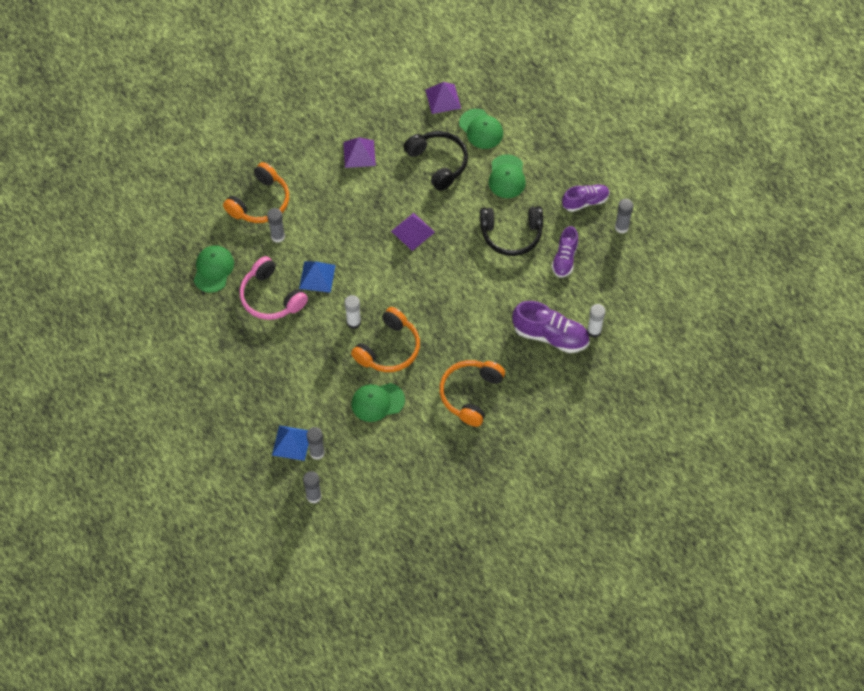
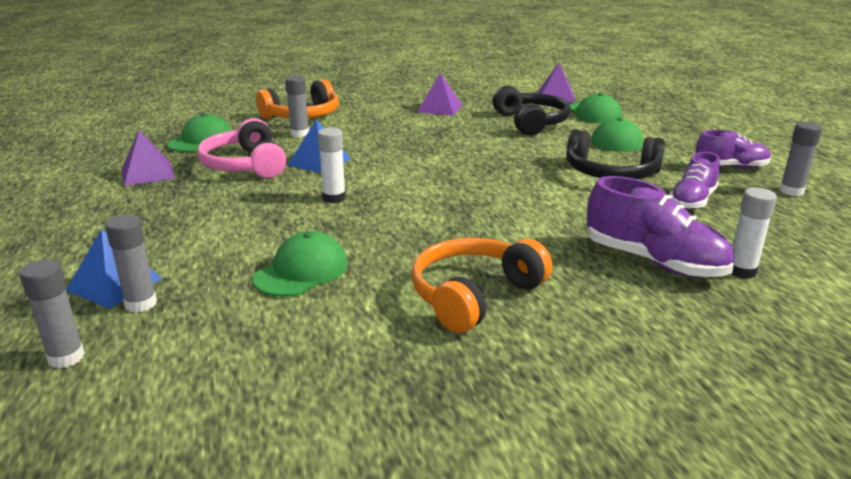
camera: 20 degrees right, 35 degrees down
(377, 402) = (301, 271): green cap -> green cap turned 120 degrees clockwise
(389, 349) = (366, 227): orange headphones -> none
(412, 231) = (471, 153): purple pyramid -> purple pyramid (147, 173)

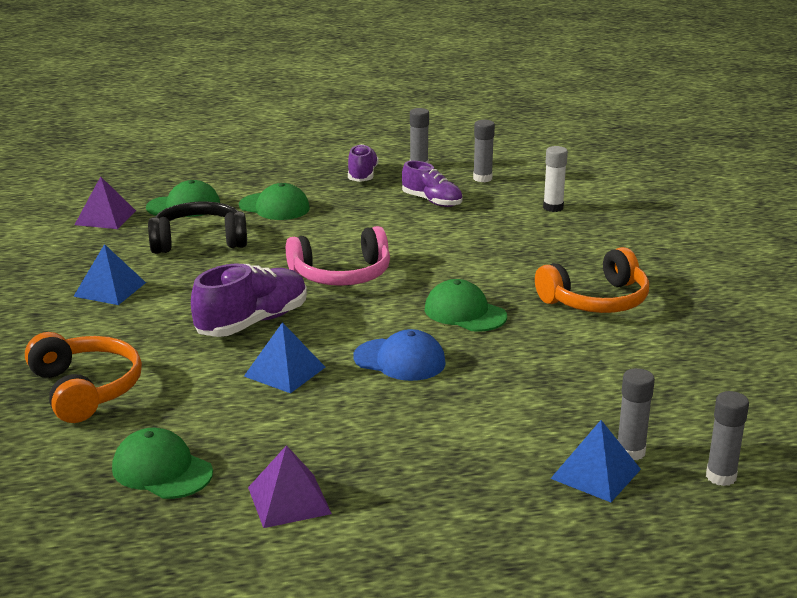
camera: 85 degrees left, 0 degrees up
(245, 165) = (280, 423): pink headphones -> pink headphones (342, 275)
(299, 134) = (170, 389): grey glue stick -> grey glue stick (482, 178)
(301, 271) = (563, 373): green cap -> green cap (465, 313)
(334, 198) = (400, 360): white glue stick -> blue cap
(439, 108) = (110, 289): purple pyramid -> blue pyramid
(474, 295) = (596, 300): orange headphones -> orange headphones turned 75 degrees counterclockwise
(610, 173) = (364, 222): black headphones -> none
(653, 261) = (540, 232): purple shoe -> purple shoe (252, 322)

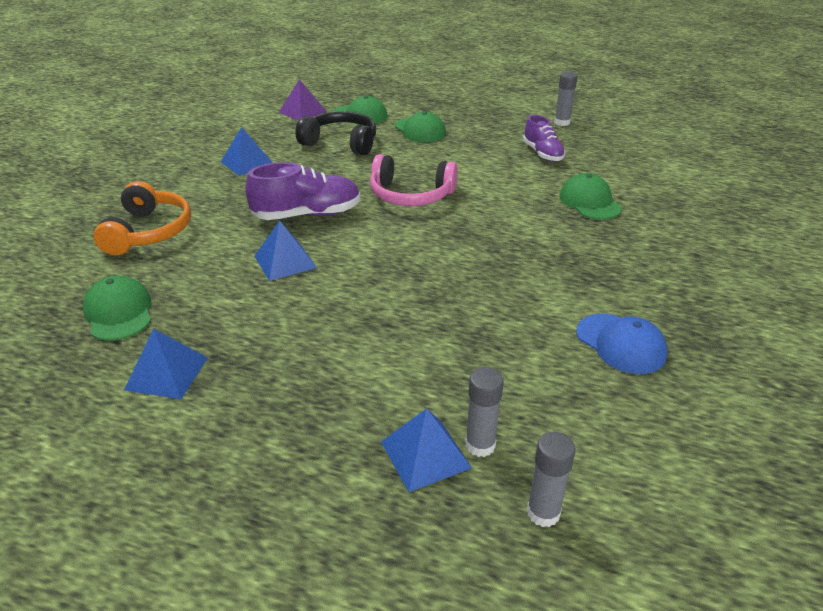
camera: 30 degrees right, 10 degrees up
(289, 500) = (166, 373): purple pyramid -> blue pyramid
(362, 175) = (510, 121): purple shoe -> none
(400, 360) = (377, 280): blue cap -> blue cap (621, 344)
(465, 313) = (471, 255): green cap -> green cap (589, 202)
(482, 178) = (604, 144): grey glue stick -> none
(553, 208) = (641, 183): white glue stick -> none
(596, 300) = (598, 279): orange headphones -> none

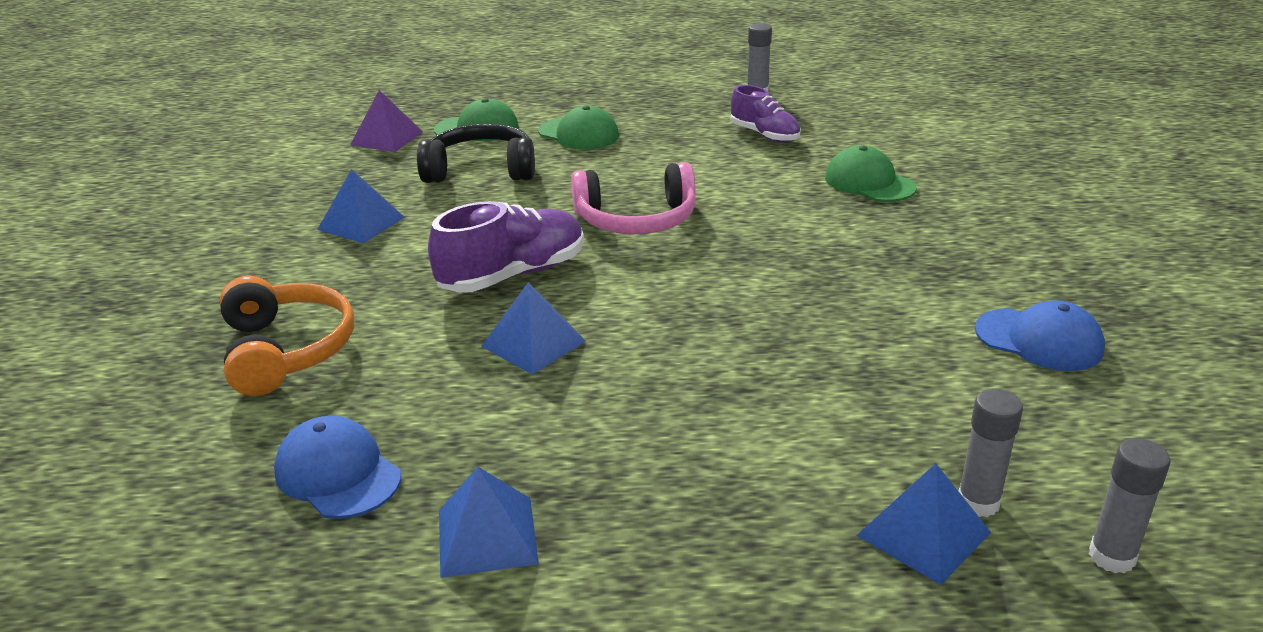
camera: 20 degrees left, 5 degrees down
(119, 312) = (338, 473): green cap -> blue cap

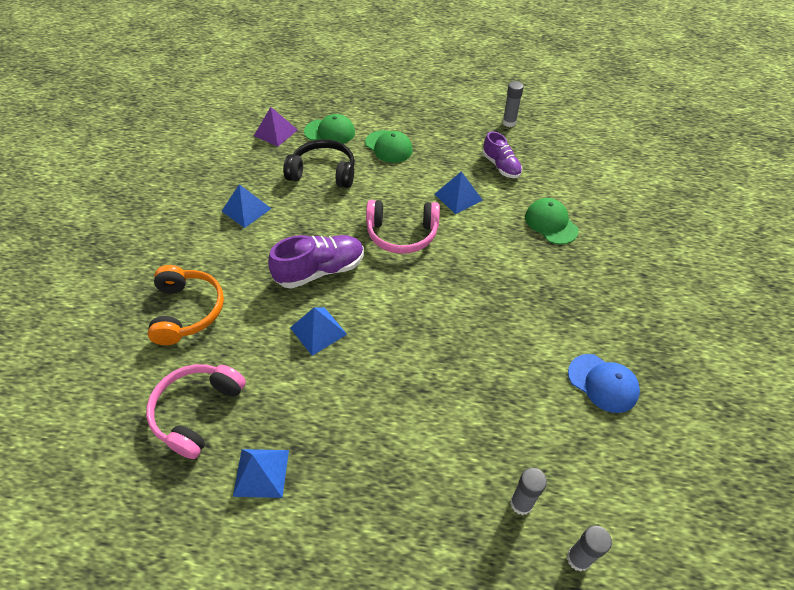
camera: 10 degrees right, 20 degrees up
(338, 473) = (197, 411): blue cap -> pink headphones
(923, 534) = (484, 520): blue pyramid -> blue pyramid (458, 197)

